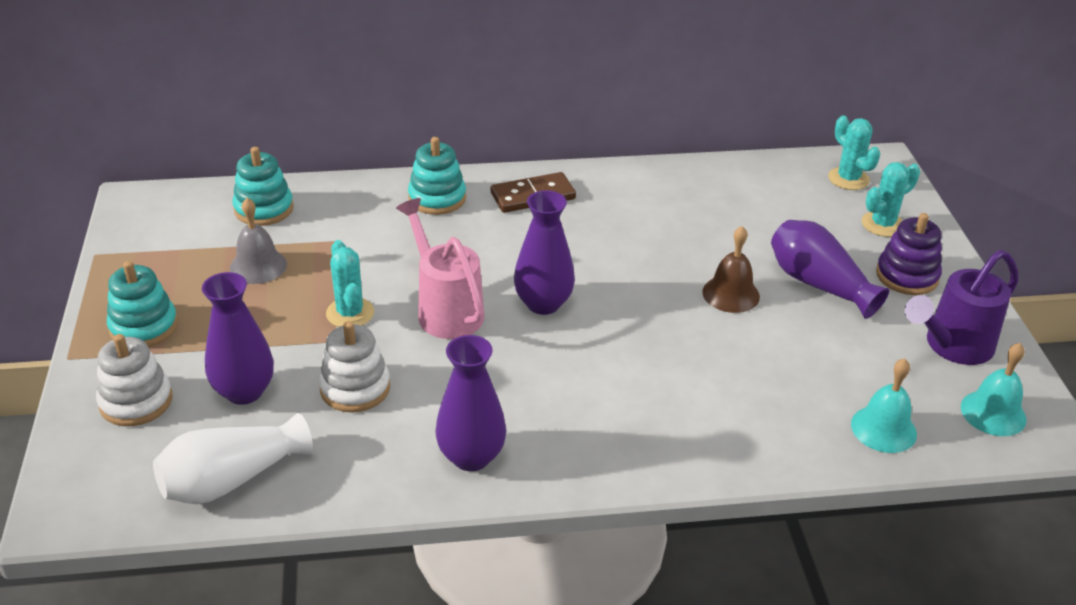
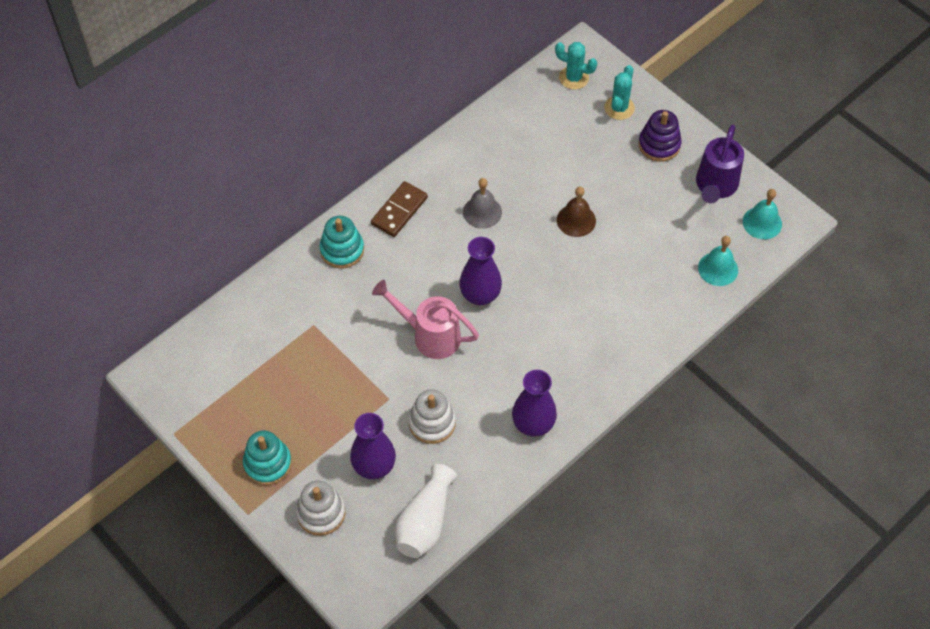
camera: 35 degrees left, 20 degrees up
(258, 266) = (287, 375): grey bell -> grey bell (482, 212)
(264, 209) = (241, 328): turquoise stacking toy -> none
(350, 313) = (378, 374): turquoise cactus -> none
(819, 284) = (617, 182): purple vase -> none

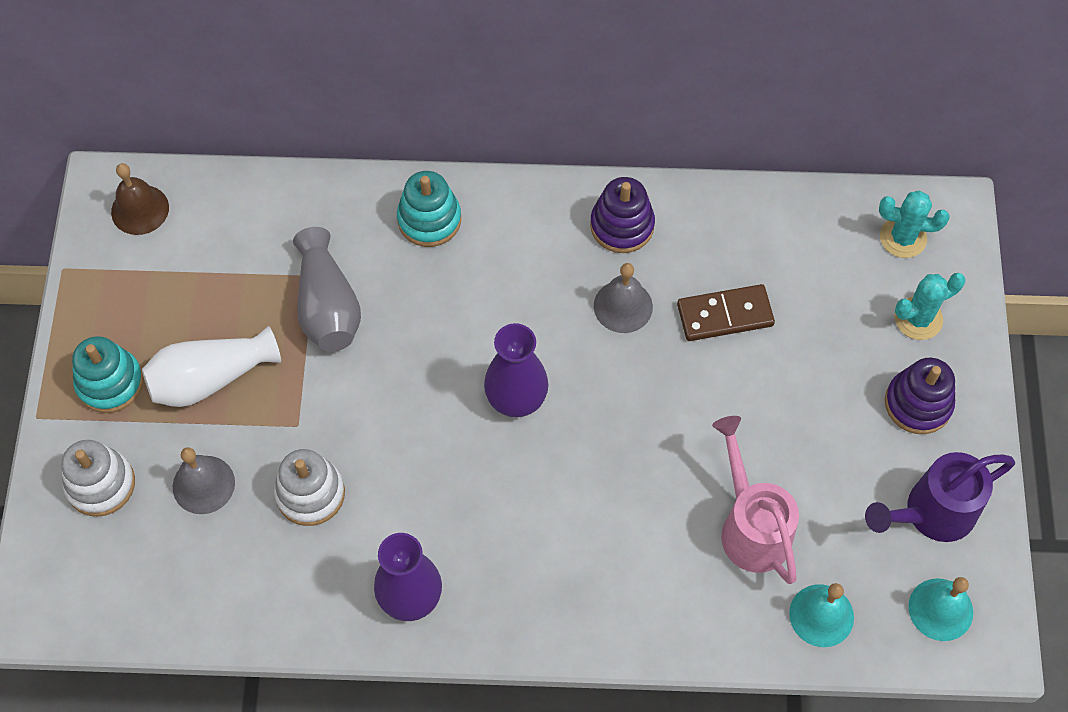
camera: 45 degrees right, 5 degrees up
(338, 332) = (327, 306): none -> grey vase
(374, 466) = (203, 484): purple vase -> grey bell
(399, 211) = (535, 227): brown domino -> brown domino (725, 315)
(425, 522) = (185, 595): white vase -> white vase (211, 378)
(430, 335) = (414, 395): pink watering can -> pink watering can (751, 527)
(440, 176) = (622, 225): none -> purple stacking toy
(573, 78) = (903, 238): turquoise cactus -> turquoise cactus turned 60 degrees counterclockwise
(576, 220) = (717, 408): brown bell -> brown bell (140, 209)

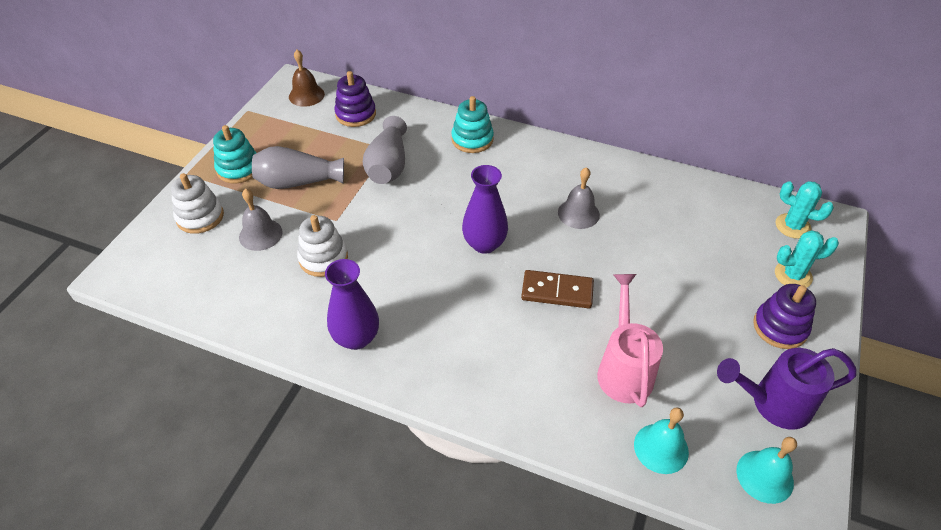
camera: 20 degrees right, 15 degrees down
(211, 378) = (298, 182): white vase -> grey vase
(622, 225) = (594, 172): purple stacking toy -> purple stacking toy (356, 114)
(725, 315) = (648, 236): brown domino -> brown domino (557, 291)

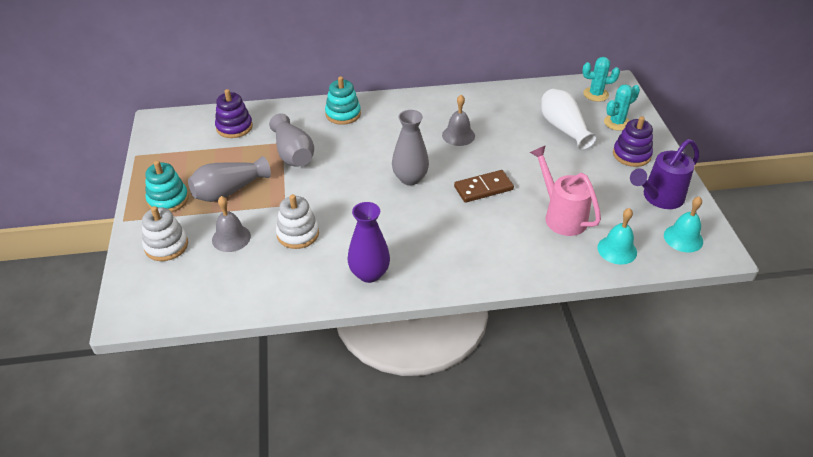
camera: 30 degrees left, 5 degrees down
(306, 95) = (179, 127): brown bell -> none
(484, 244) = (410, 178): purple vase -> grey vase
(715, 255) = (563, 128): none -> white vase

